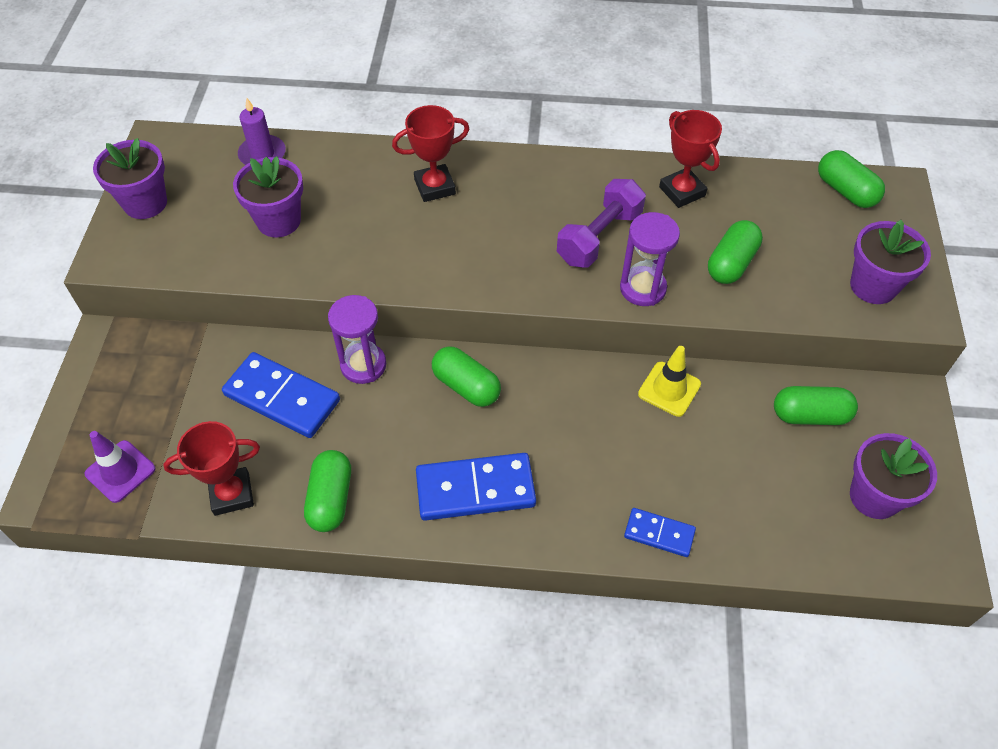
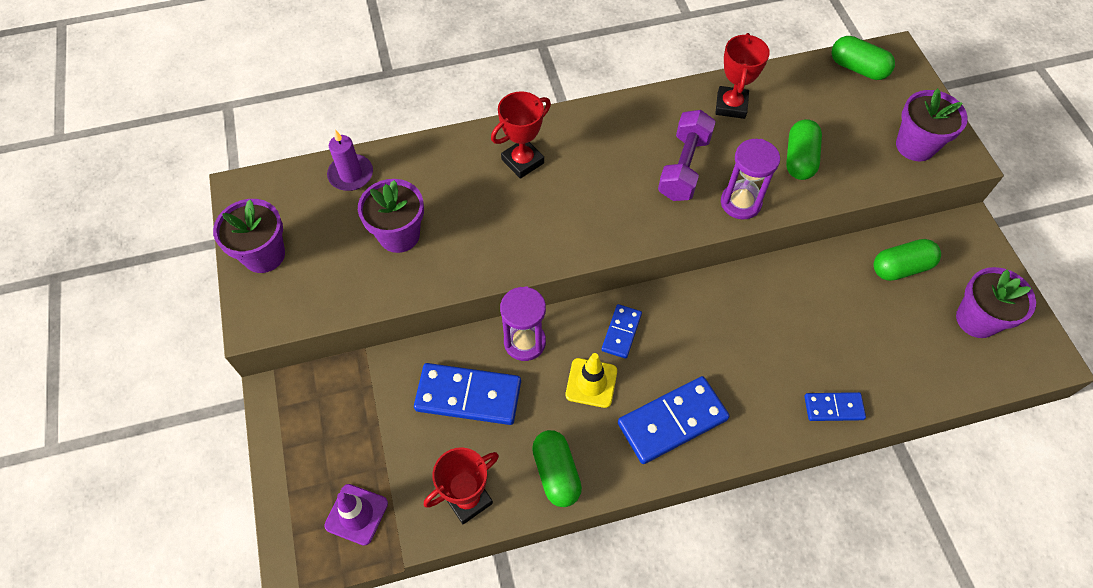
camera: 20 degrees left, 5 degrees up
(466, 386) = (621, 332): green capsule -> blue domino
(669, 389) = (785, 281): yellow traffic cone -> yellow traffic cone (591, 383)
(682, 191) = (731, 105): red trophy -> red trophy turned 60 degrees clockwise

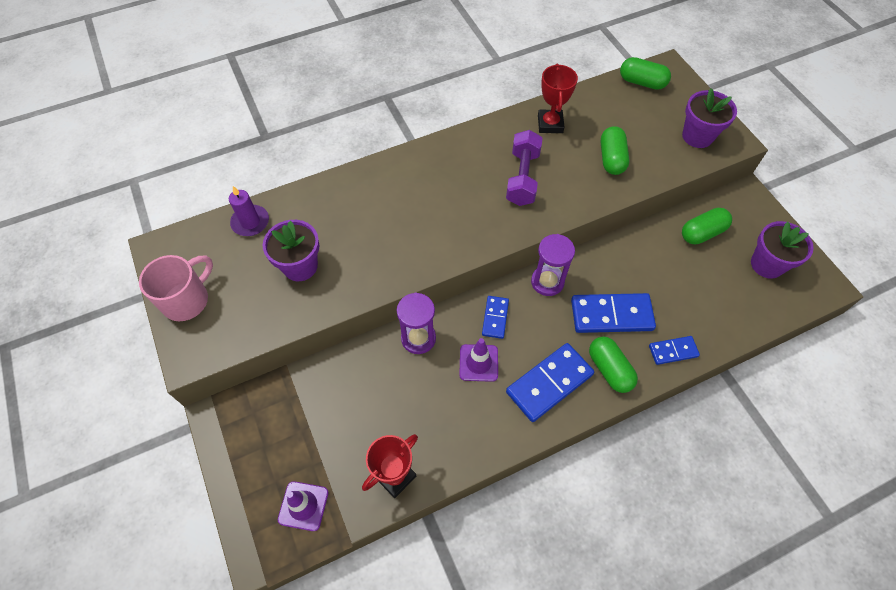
camera: 10 degrees left, 0 degrees up
(264, 255) = (187, 300): purple flower pot -> pink mug
(468, 396) = (380, 390): blue domino -> blue domino (611, 315)
(522, 161) = (392, 191): red trophy -> none
(556, 473) = (464, 441): green capsule -> green capsule (609, 369)
(591, 383) = (478, 363): yellow traffic cone -> purple traffic cone
(740, 203) = (572, 199): purple hourglass -> purple hourglass (547, 282)

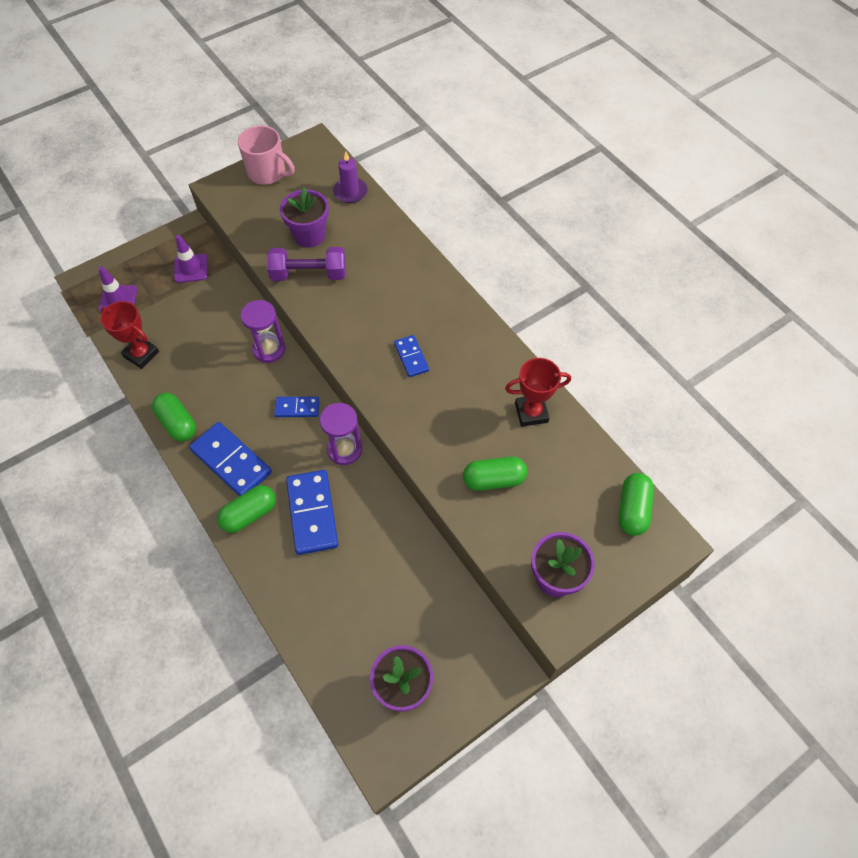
camera: 80 degrees right, 0 degrees up
(478, 363) = (248, 400): purple traffic cone -> purple traffic cone (191, 268)
(522, 178) = (446, 393): purple dumbbell -> purple dumbbell (309, 274)
(673, 351) = (275, 576): blue domino -> blue domino (411, 357)
(702, 233) = (437, 609): green capsule -> green capsule (178, 423)

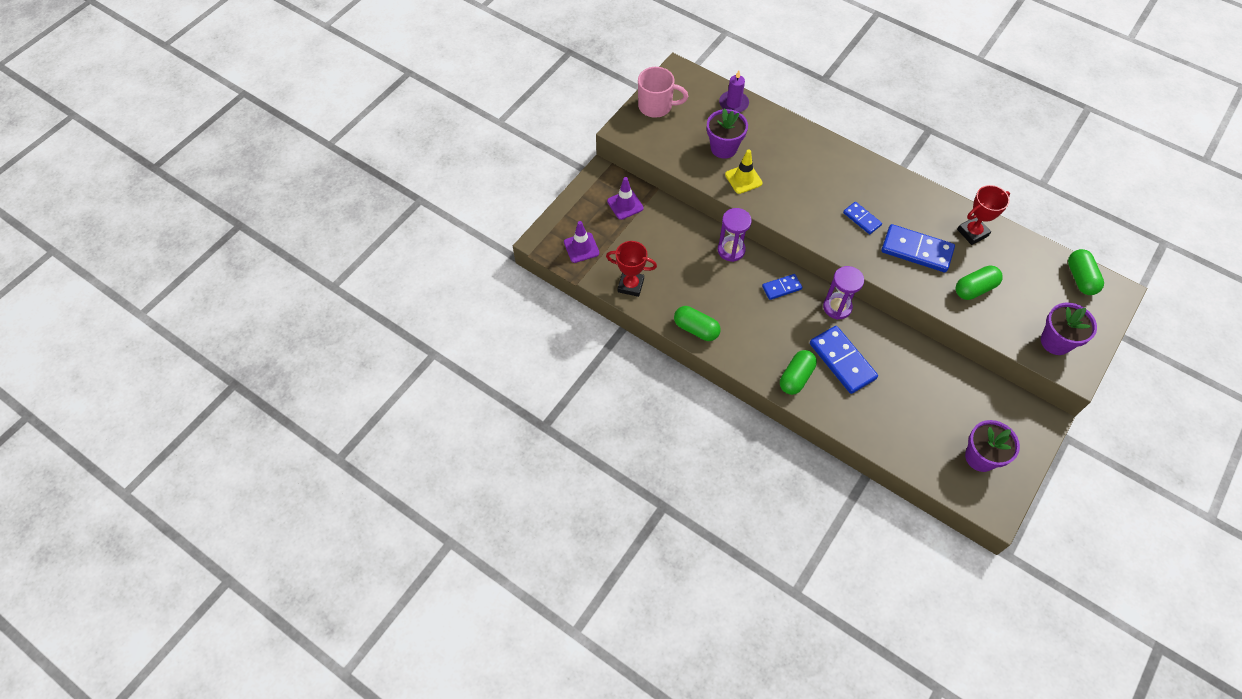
camera: 20 degrees left, 0 degrees up
(231, 461) = (757, 343): blue domino -> blue domino (916, 250)
(309, 274) = (743, 179): purple dumbbell -> yellow traffic cone

